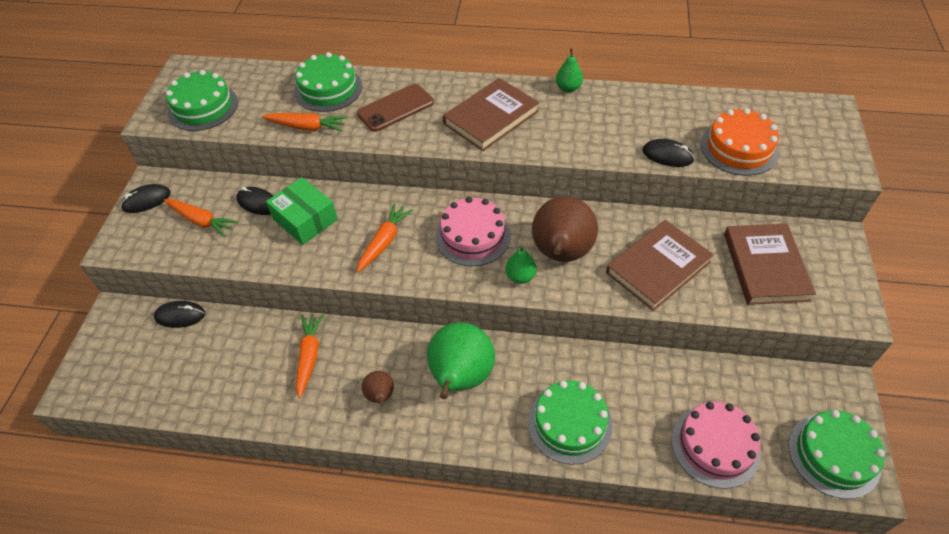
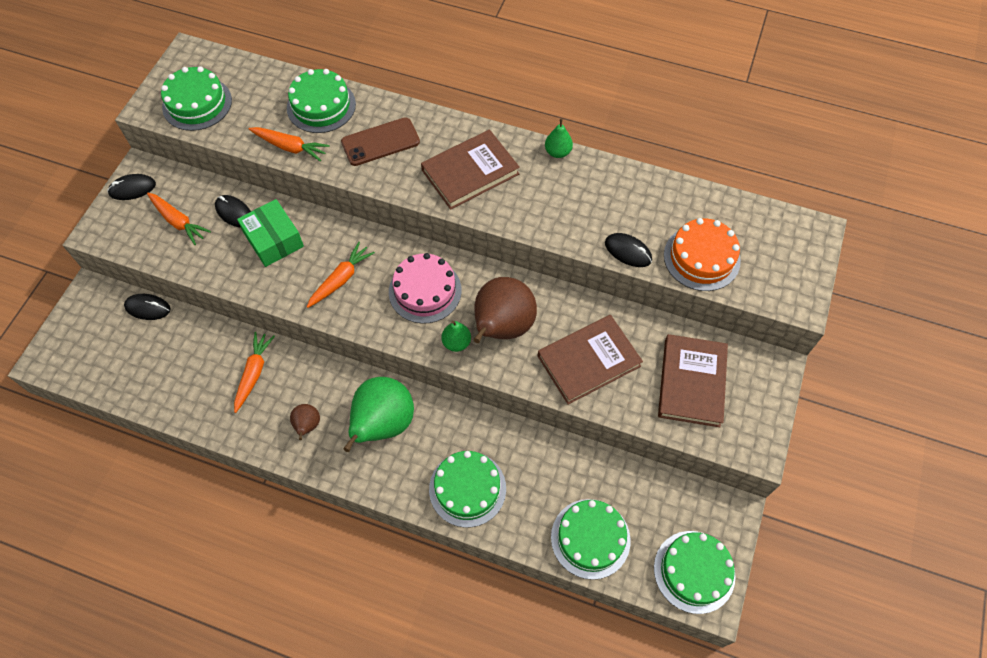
camera: 10 degrees right, 10 degrees up
(715, 445) = (590, 538): pink cake -> green cake

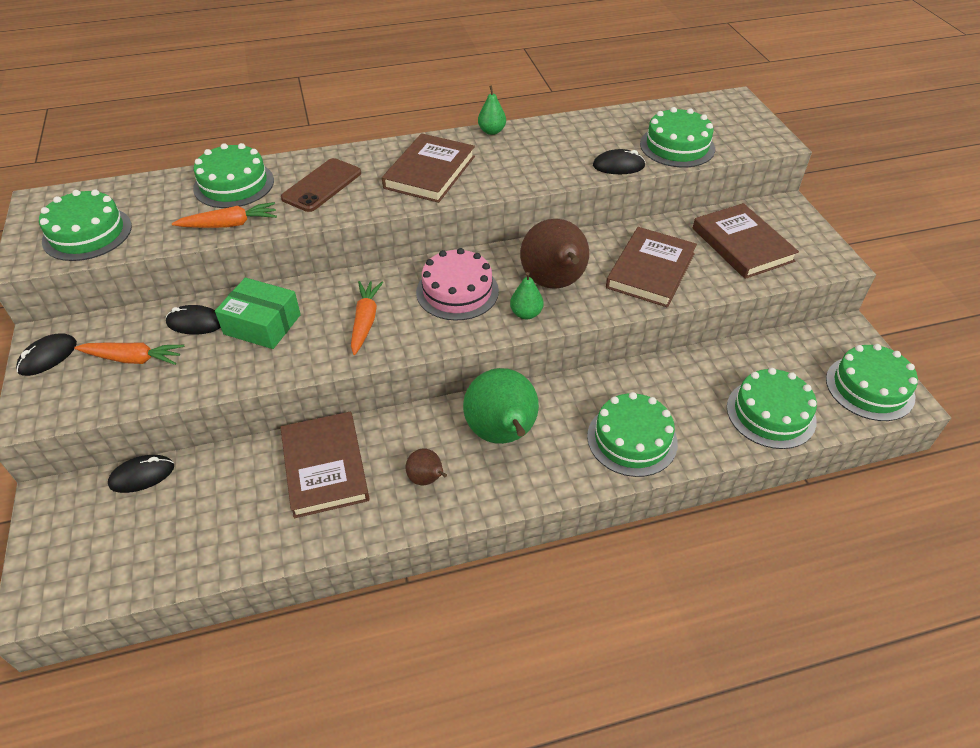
camera: 35 degrees left, 15 degrees down
(254, 373) = (325, 467): orange carrot -> brown book
(701, 258) = (677, 146): orange cake -> green cake

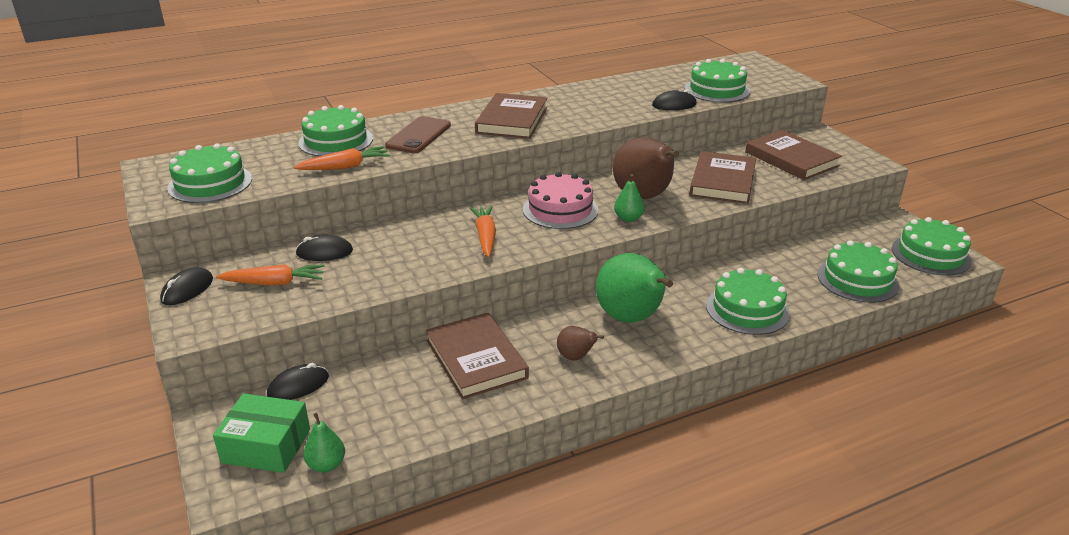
camera: 10 degrees left, 15 degrees down
(262, 324) = (389, 247): green box -> green box (266, 446)
(492, 131) = (554, 91): green pear -> green pear (326, 465)

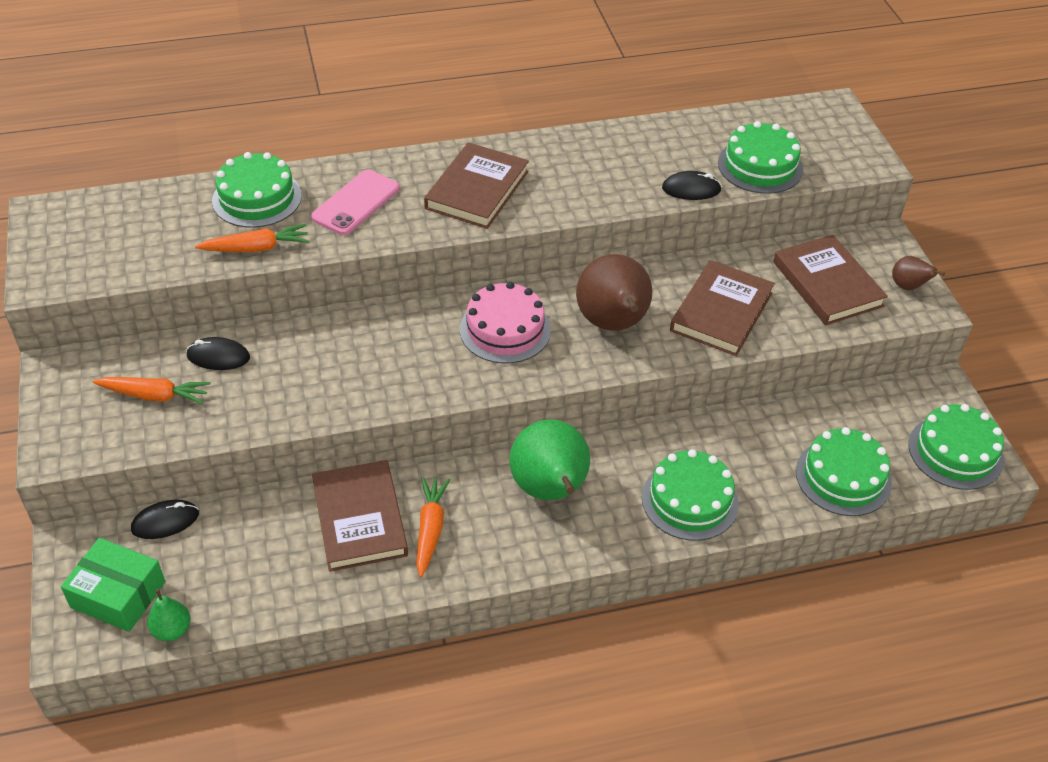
camera: 10 degrees right, 15 degrees up
(187, 289) = (62, 390): black mouse -> none
(210, 183) = (101, 253): green cake -> none
(418, 135) = (356, 203): brown phone -> pink phone
(485, 236) = (404, 361): orange carrot -> orange carrot (430, 529)
(576, 357) = (468, 535): brown pear -> brown pear (908, 286)
(628, 219) = (580, 358): green pear -> none

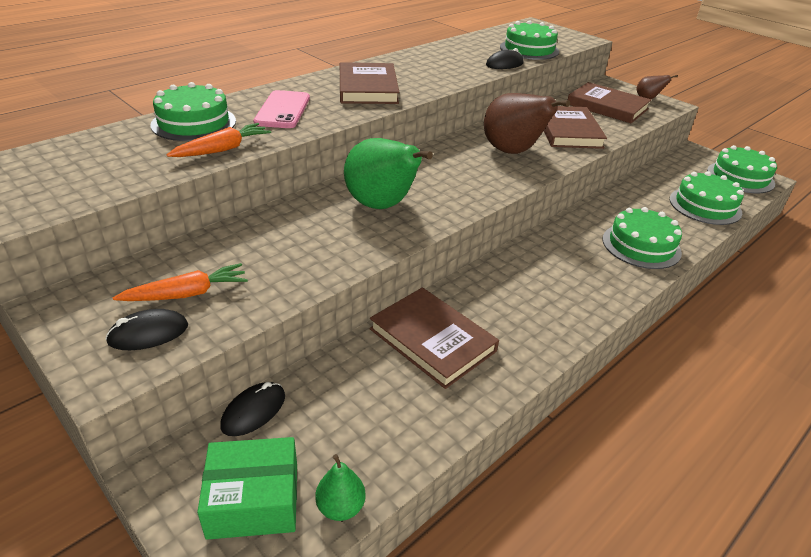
camera: 30 degrees left, 10 degrees down
(218, 357) = (228, 249): black mouse -> black mouse (148, 333)
(430, 529) = (494, 326): orange carrot -> none
(505, 329) = (446, 172): pink cake -> none
(550, 490) = (550, 270): green pear -> green pear (382, 206)

